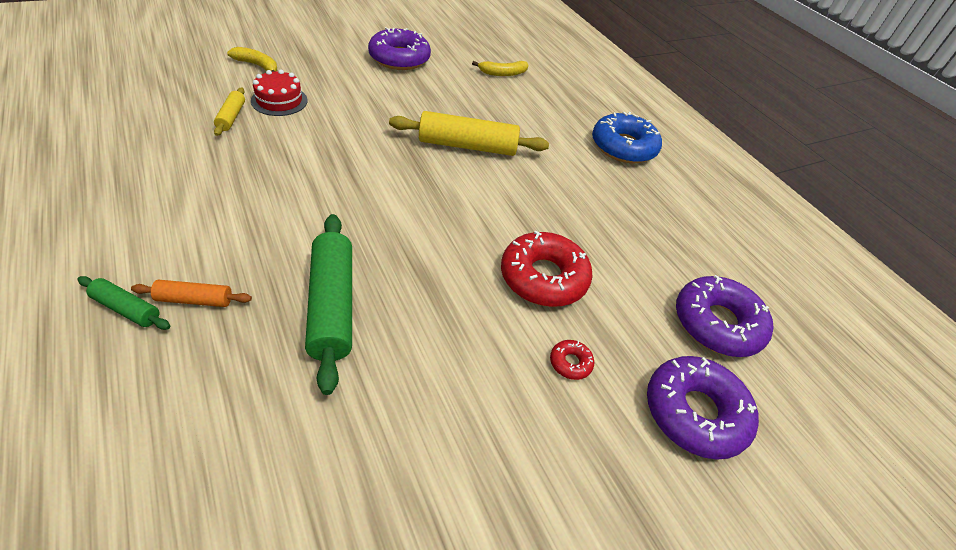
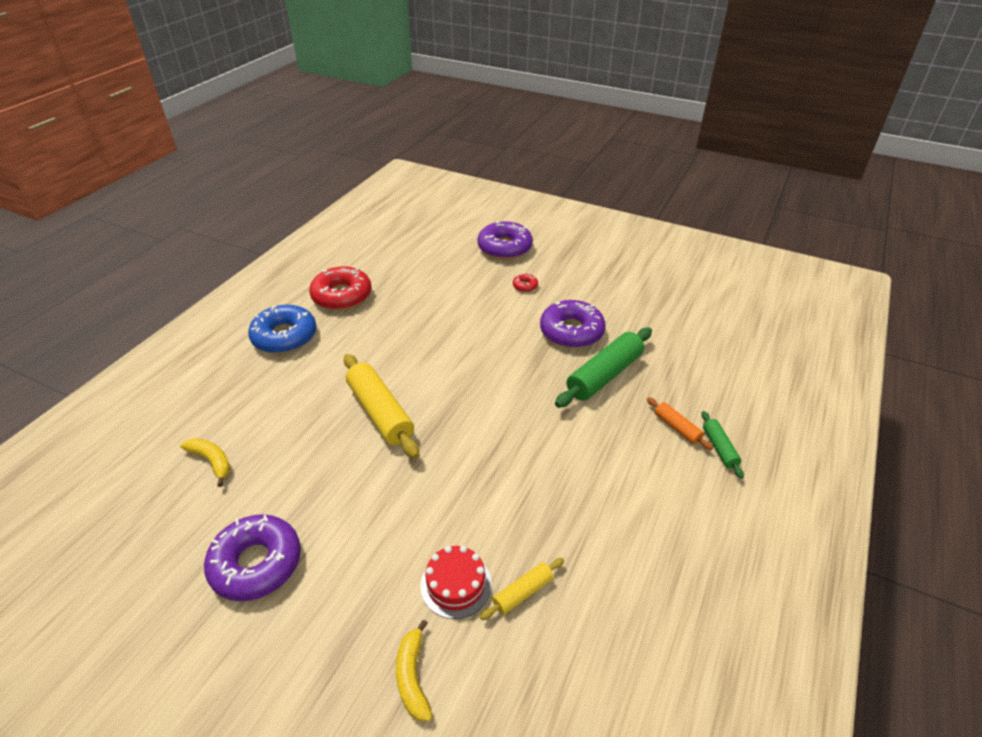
camera: 120 degrees left, 5 degrees down
(543, 277) = (479, 315): red donut -> red donut (342, 295)
(717, 324) = (438, 254): purple donut -> purple donut (571, 331)

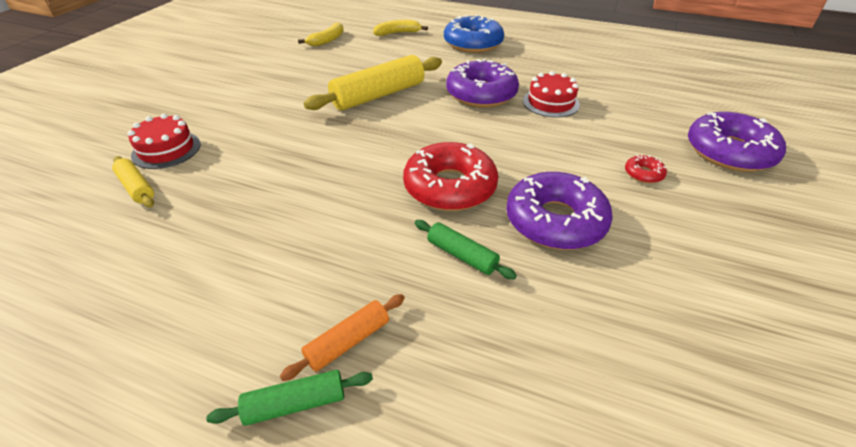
camera: 85 degrees right, 0 degrees up
(256, 563) = (229, 68): purple donut -> purple donut (481, 94)
(342, 295) = (545, 59): red donut -> red donut (450, 187)
(412, 677) = (96, 136): yellow banana -> yellow banana (397, 33)
(424, 307) = (550, 103): none -> red cake
(604, 375) = (462, 255): green rolling pin -> green rolling pin, size x0.51

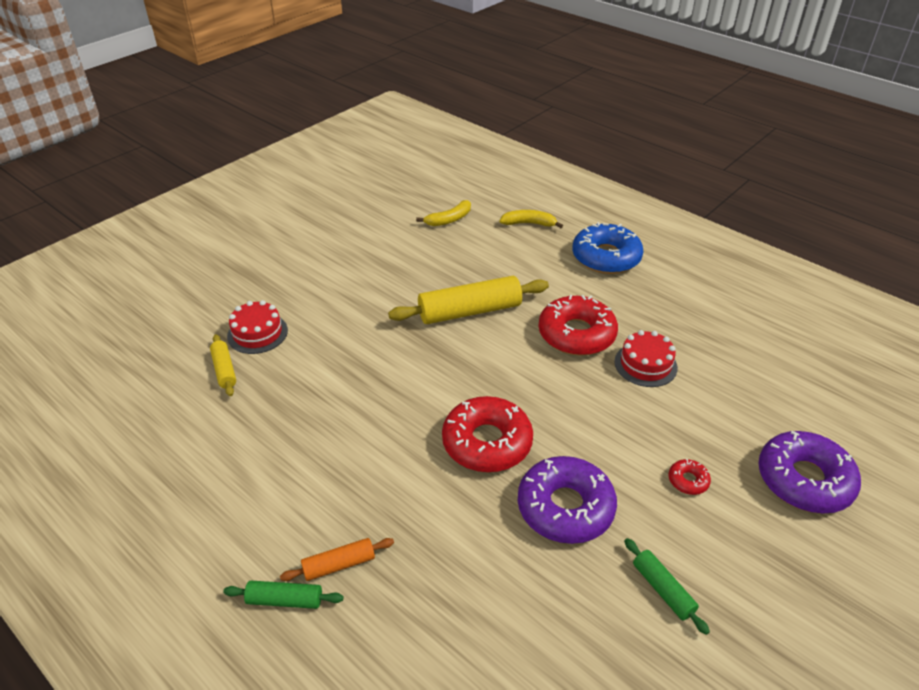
camera: 20 degrees right, 0 degrees up
(462, 255) = (462, 517): green rolling pin -> green rolling pin (662, 589)
(481, 94) = (576, 334): purple donut -> red donut

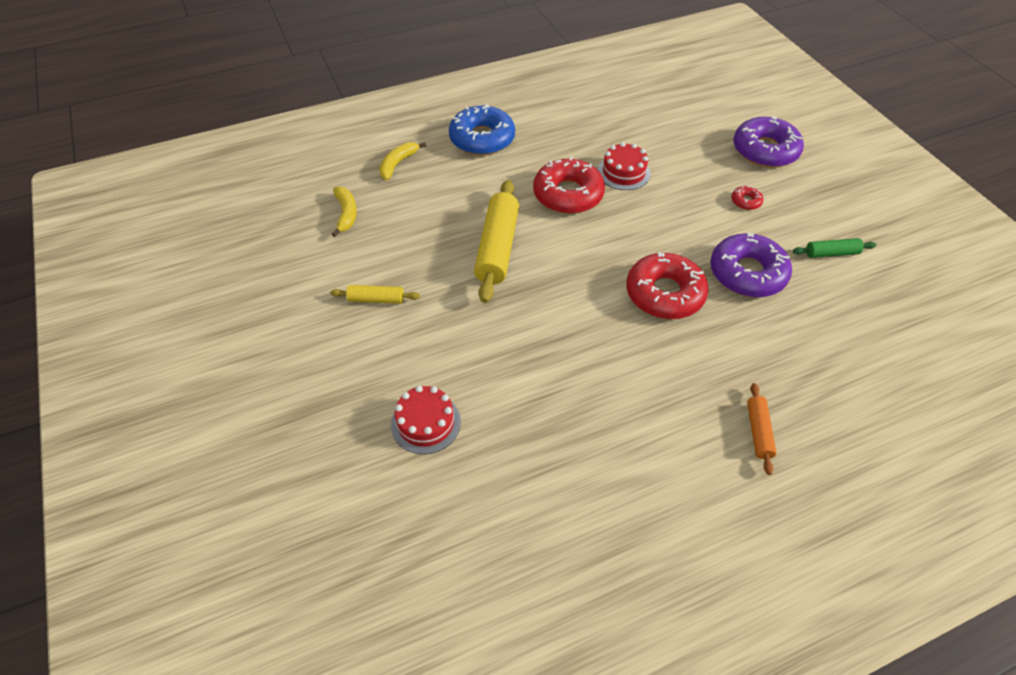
camera: 65 degrees left, 10 degrees up
(224, 370) = (469, 467): yellow rolling pin -> yellow rolling pin (376, 299)
(285, 600) = (783, 480): green rolling pin -> none

